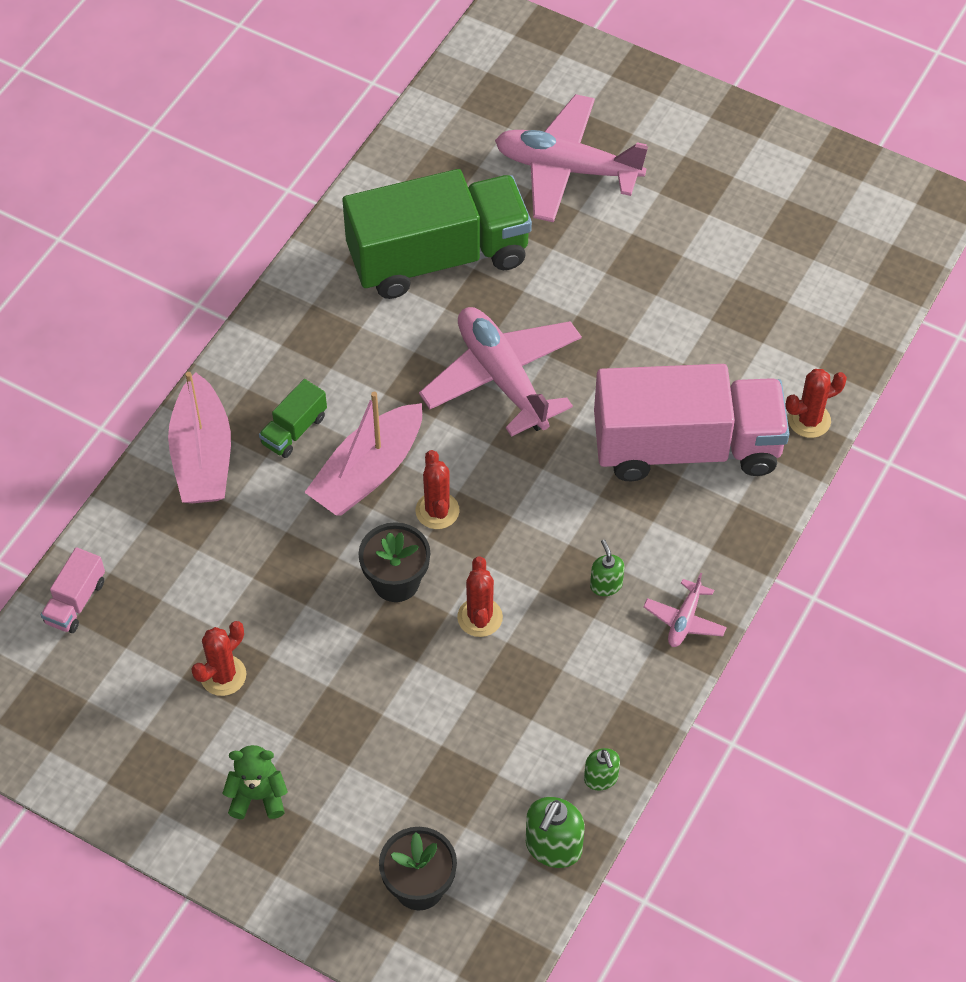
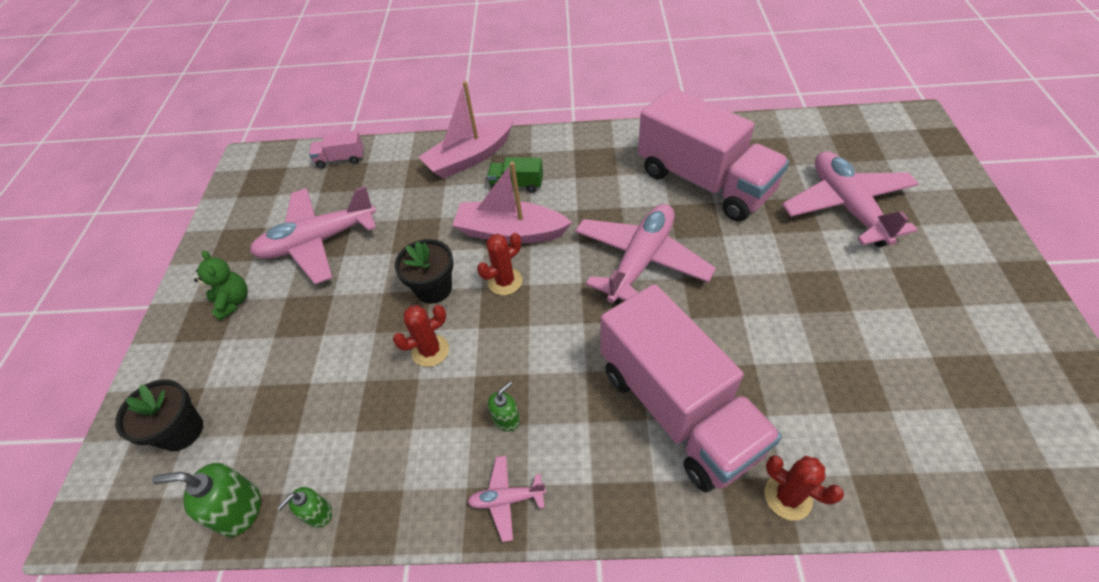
camera: 65 degrees right, 5 degrees down
(223, 675) = (318, 241): red cactus -> pink plane
(438, 257) = (704, 182): green truck -> pink truck

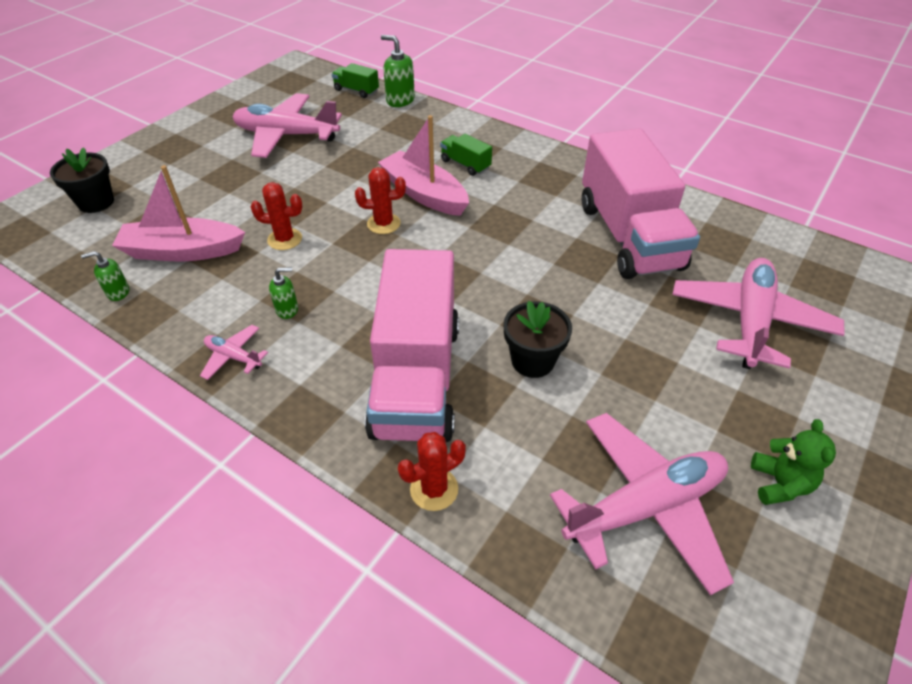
camera: 30 degrees right, 5 degrees down
(233, 302) = (198, 145): green teddy bear -> green teddy bear (779, 484)
(240, 510) = (80, 263): green soap dispenser -> green soap dispenser (400, 100)
(341, 159) = (356, 91): pink truck -> green truck
(434, 288) = (329, 202): black flower pot -> black flower pot (532, 361)
(470, 158) = (449, 130): pink boat -> pink boat (182, 251)
(641, 260) = (505, 264): pink plane -> pink plane (645, 506)
(788, 497) = (434, 489): red cactus -> red cactus turned 75 degrees clockwise

